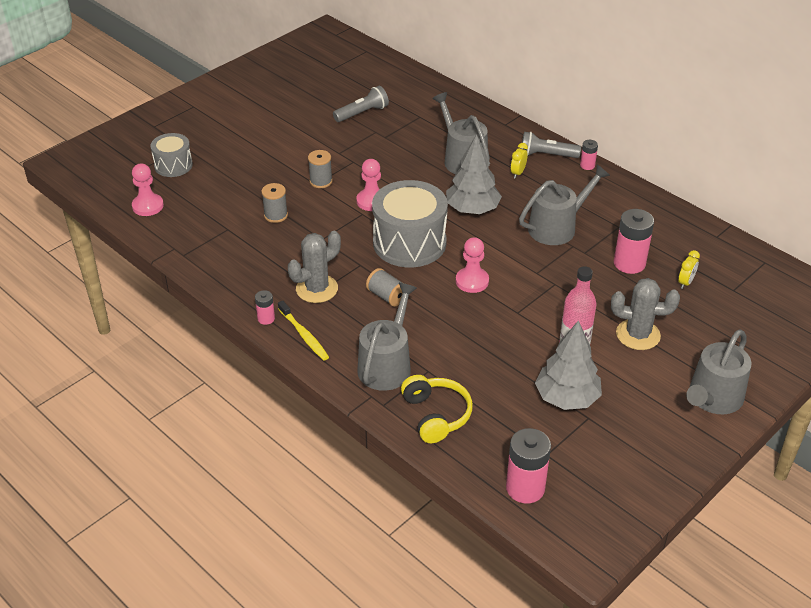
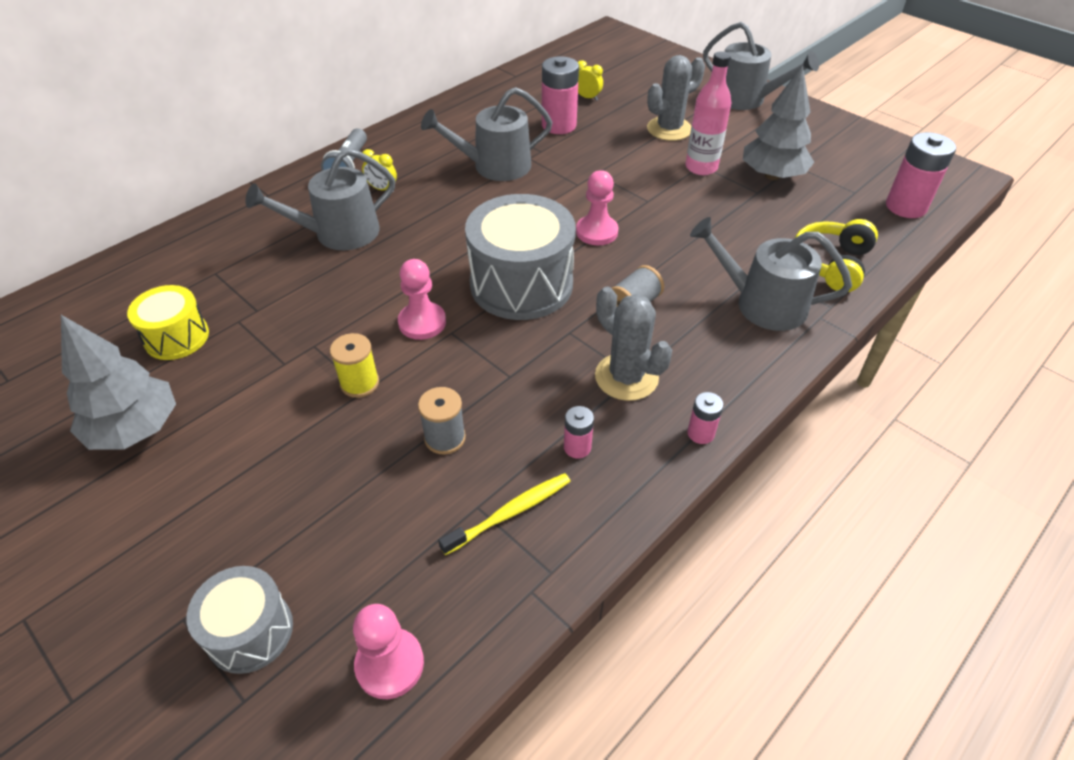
camera: 90 degrees left, 5 degrees up
(304, 335) = (726, 387): yellow toothbrush -> yellow toothbrush (509, 513)
(321, 181) = (359, 383): grey spool -> yellow spool
(362, 113) = (177, 337): grey flashlight -> yellow drum
(436, 415) = (831, 264): yellow headphones -> yellow headphones turned 45 degrees counterclockwise
(472, 209) = (454, 228): grey tree -> grey tree (135, 429)
(557, 227) = (495, 166): grey watering can -> grey watering can turned 75 degrees counterclockwise
(587, 165) = (378, 139): pink battery -> pink battery (577, 447)
(638, 335) = (669, 129): grey cactus -> grey cactus turned 45 degrees clockwise

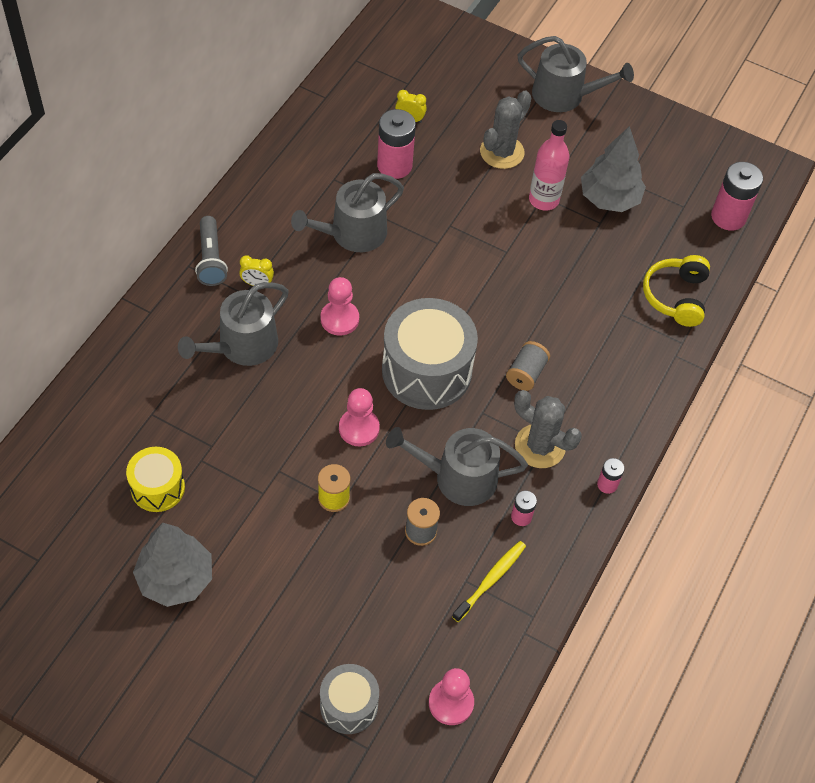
camera: 20 degrees left, 10 degrees up
(597, 232) = (472, 298): pink pawn -> pink pawn (339, 319)
(762, 304) = (628, 351): grey watering can -> grey watering can (458, 477)

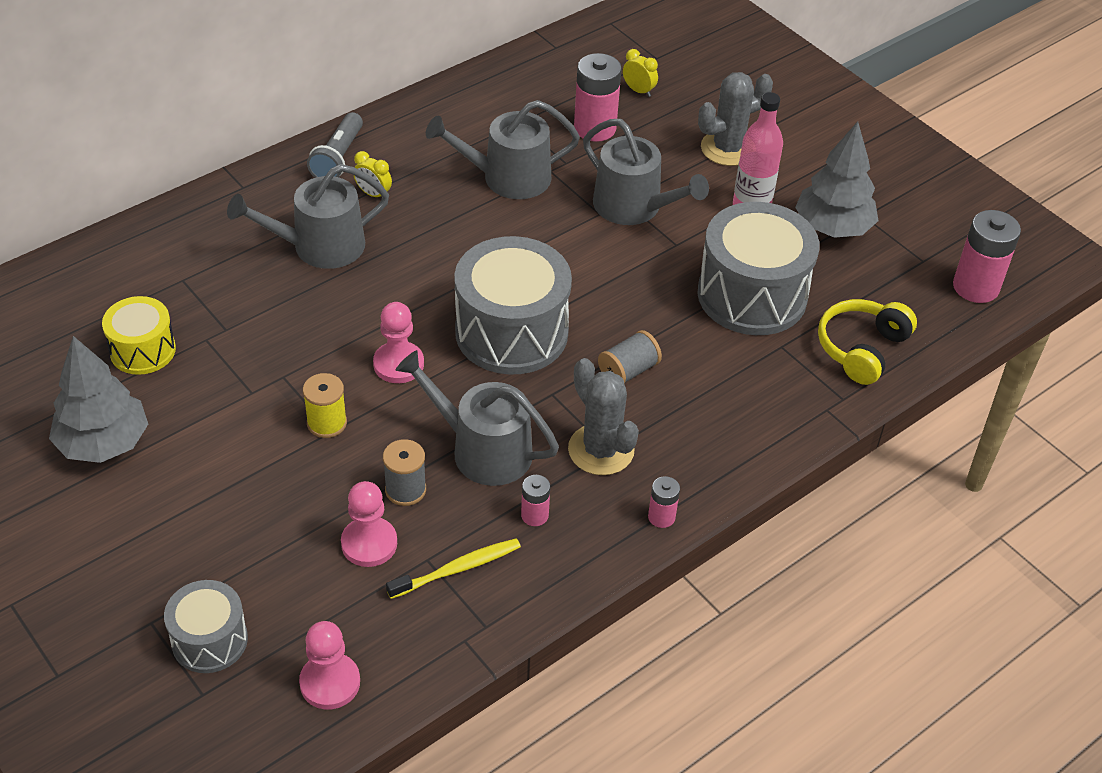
camera: 25 degrees right, 10 degrees down
(339, 319) = (443, 253): pink pawn -> pink pawn (369, 543)
(564, 95) = (835, 114): grey watering can -> grey watering can (634, 207)
(580, 277) = (752, 295): none -> grey drum

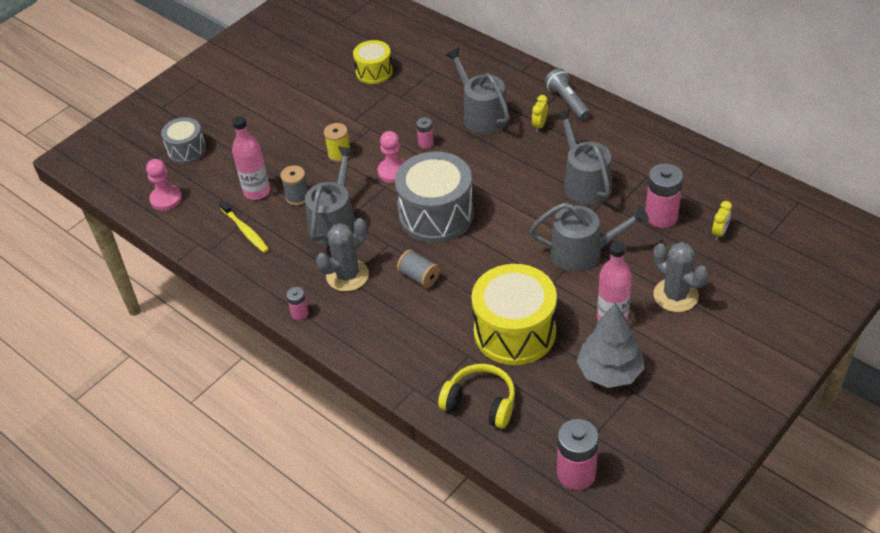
camera: 85 degrees right, 0 degrees up
(104, 443) = (305, 78): grey tree -> none
(338, 158) = (567, 102): grey flashlight -> grey flashlight turned 60 degrees clockwise
(369, 543) = (257, 191): pink pawn -> pink bottle
(534, 515) = (289, 255): pink battery -> pink battery (426, 143)
(634, 207) = (583, 252): grey watering can -> grey watering can turned 120 degrees counterclockwise
(752, 295) = (514, 332): grey drum -> yellow drum

